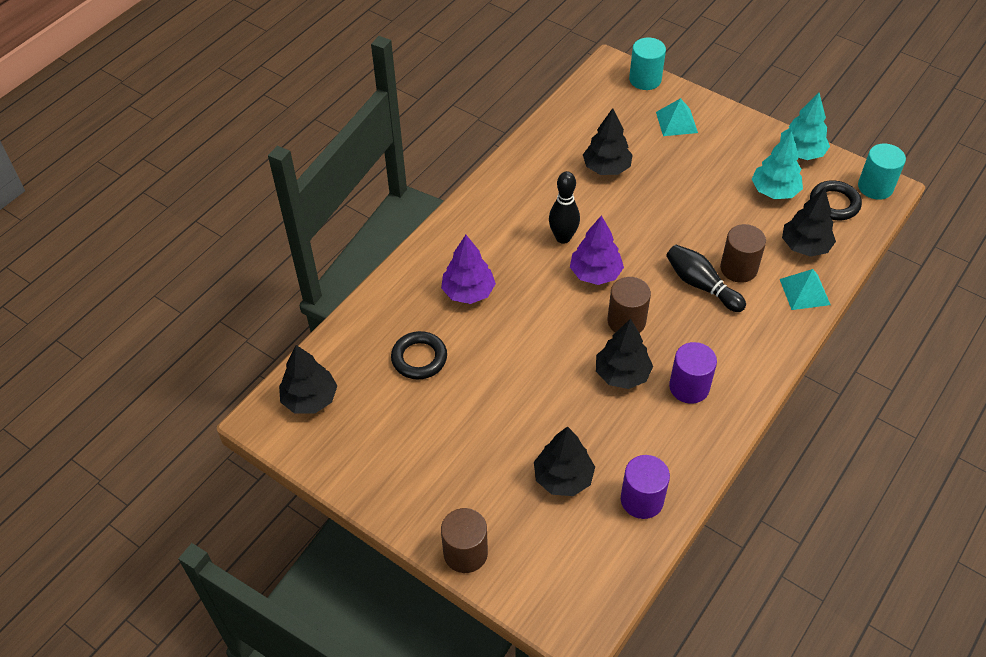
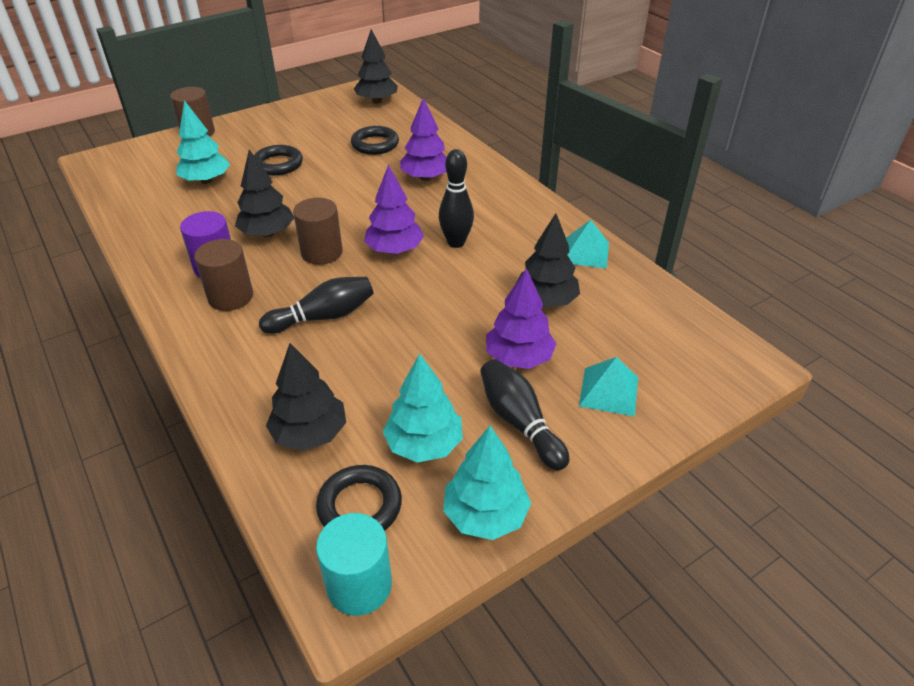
camera: 110 degrees right, 10 degrees down
(500, 428) = (278, 164): none -> black ring
(563, 478) = (206, 180): black tree -> turquoise tree
(642, 500) = (146, 210): purple cylinder -> none
(645, 79) = (714, 389): turquoise cylinder -> none
(674, 168) = (518, 358): none -> purple tree
(728, 155) = (519, 422): none -> black bowling pin
(738, 268) = (323, 355): brown cylinder -> brown cylinder (230, 297)
(804, 292) = (244, 400): turquoise pyramid -> turquoise pyramid (585, 252)

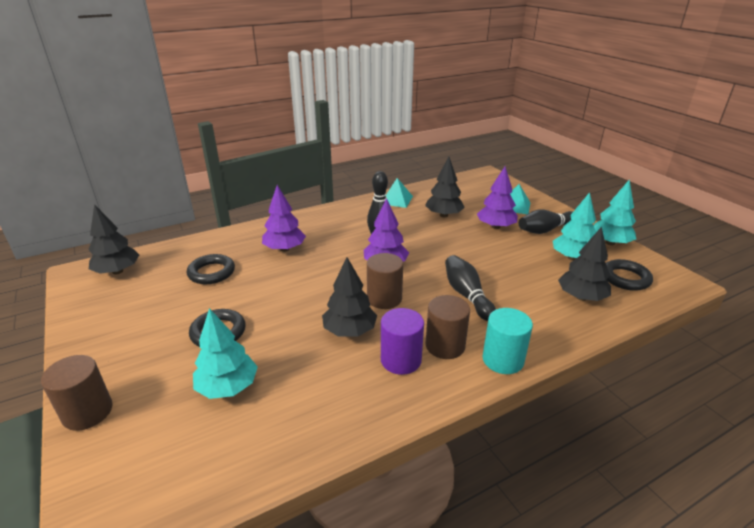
camera: 85 degrees left, 10 degrees down
(359, 585) = (672, 278): turquoise cylinder -> turquoise cylinder (503, 360)

